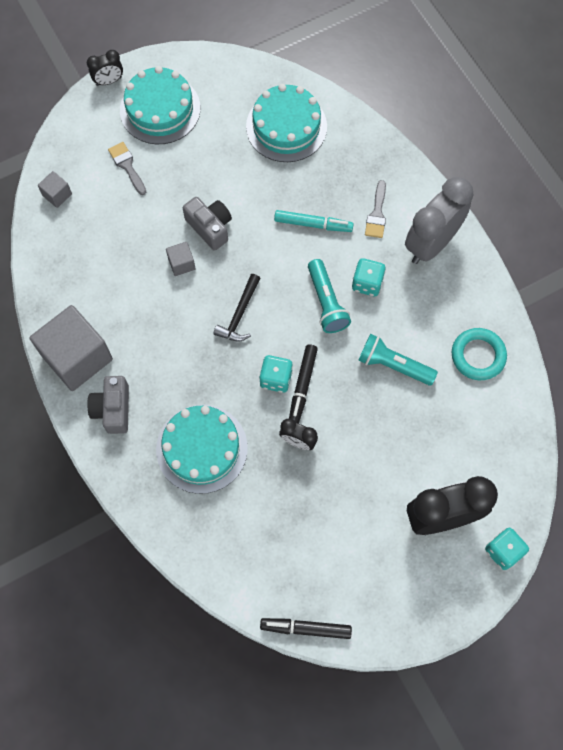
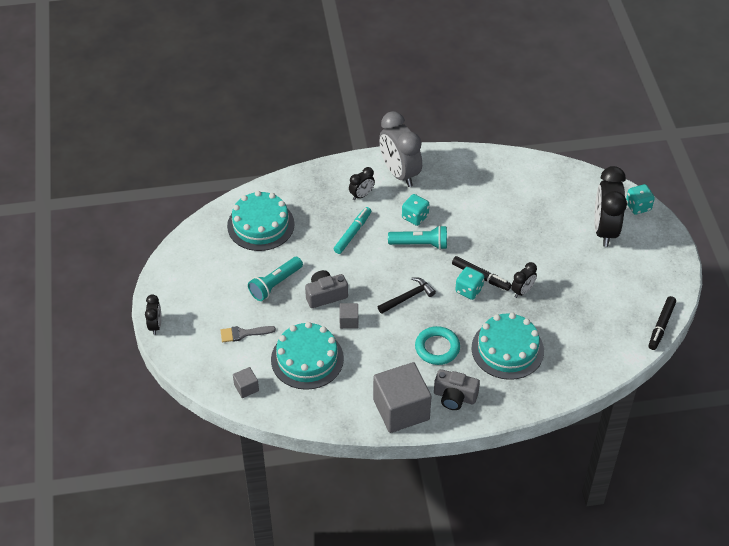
camera: 70 degrees left, 20 degrees down
(160, 109) = (201, 298): turquoise cake -> turquoise cake (307, 359)
(239, 314) = (408, 297): black hammer -> black hammer turned 75 degrees counterclockwise
(377, 214) = (361, 195): grey brush -> black clock
(393, 365) = (485, 222): turquoise flashlight -> turquoise flashlight (275, 284)
(478, 356) = (495, 175): turquoise ring -> turquoise ring (437, 348)

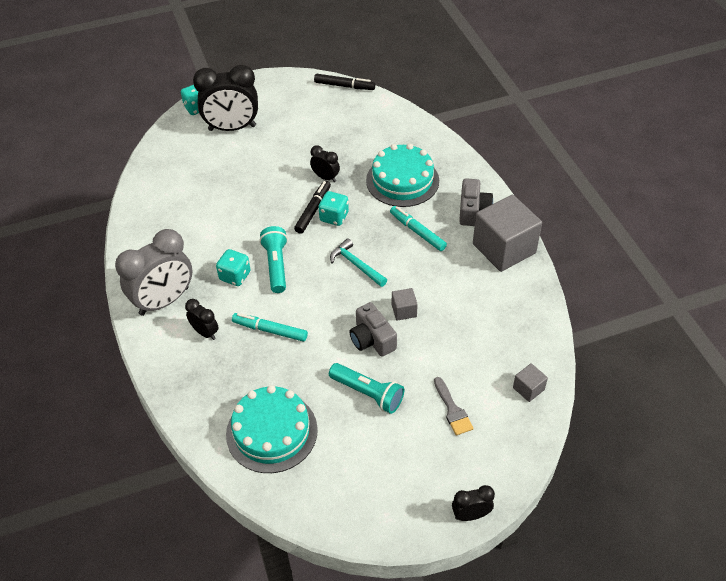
camera: 100 degrees left, 0 degrees up
(307, 359) = (468, 339): turquoise cake -> none
(408, 297) = (356, 265): black hammer -> turquoise hammer
(437, 348) = (417, 232): turquoise ring -> turquoise marker

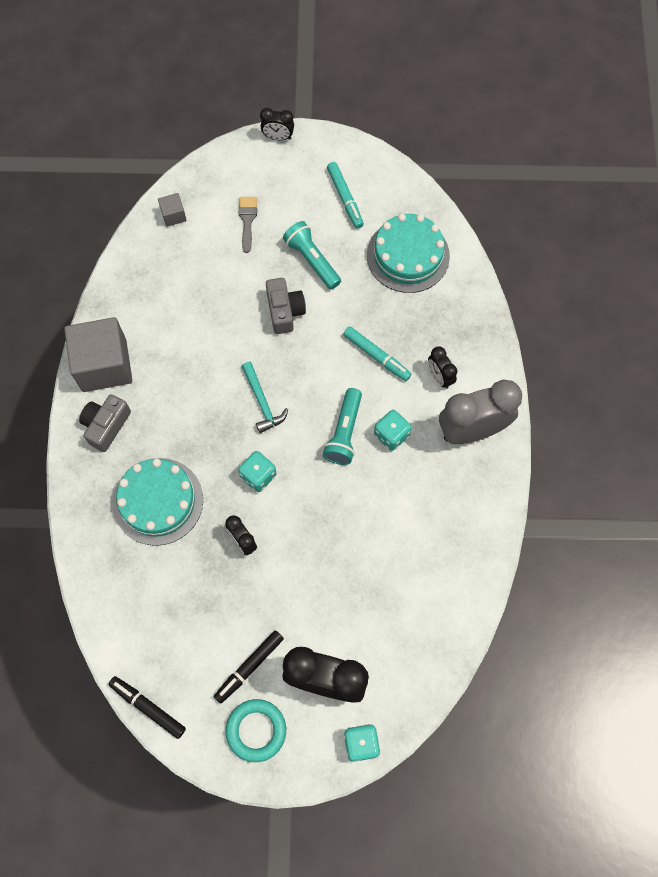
camera: 160 degrees left, 20 degrees up
(268, 95) = (256, 730): none -> turquoise ring
(313, 210) = (277, 495): black marker -> black marker (249, 667)
(404, 310) = (240, 330): grey cube -> none
(417, 232) = (179, 420): turquoise marker -> turquoise marker (345, 198)

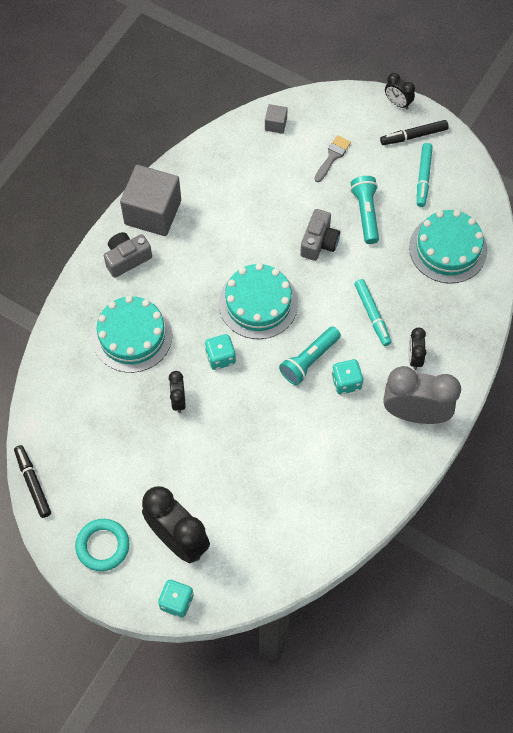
camera: 30 degrees right, 5 degrees down
(249, 667) = (126, 496): black marker -> black marker (413, 136)
(262, 402) = (258, 303): turquoise hammer -> turquoise cake

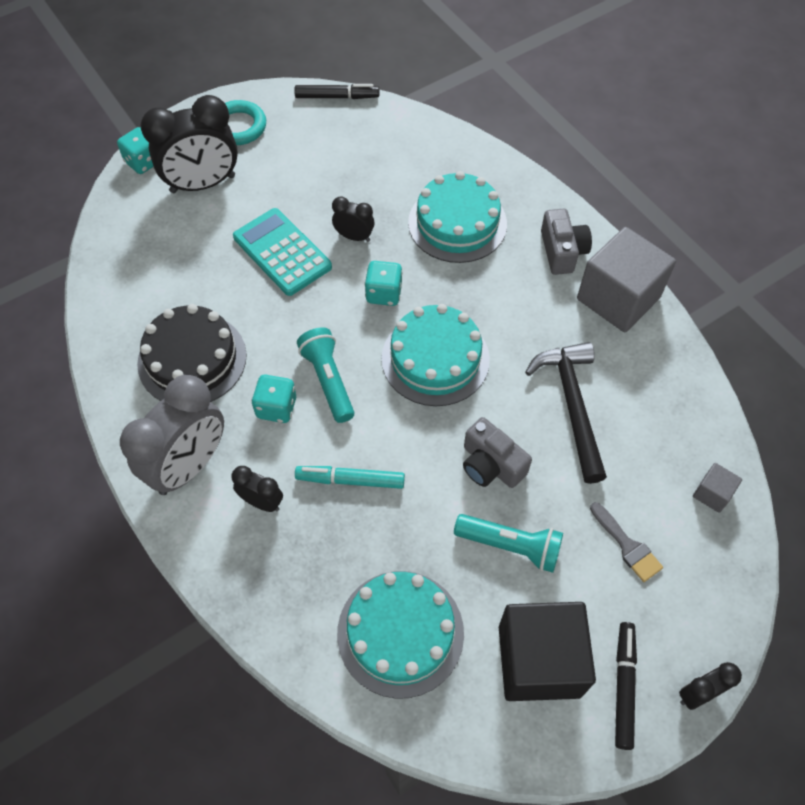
camera: 115 degrees right, 5 degrees down
(217, 443) = (282, 252): none -> turquoise calculator
(253, 213) = (572, 405): none -> black hammer
(338, 456) = (192, 359): none -> black cake
(423, 177) = (539, 661): turquoise marker -> black cube

